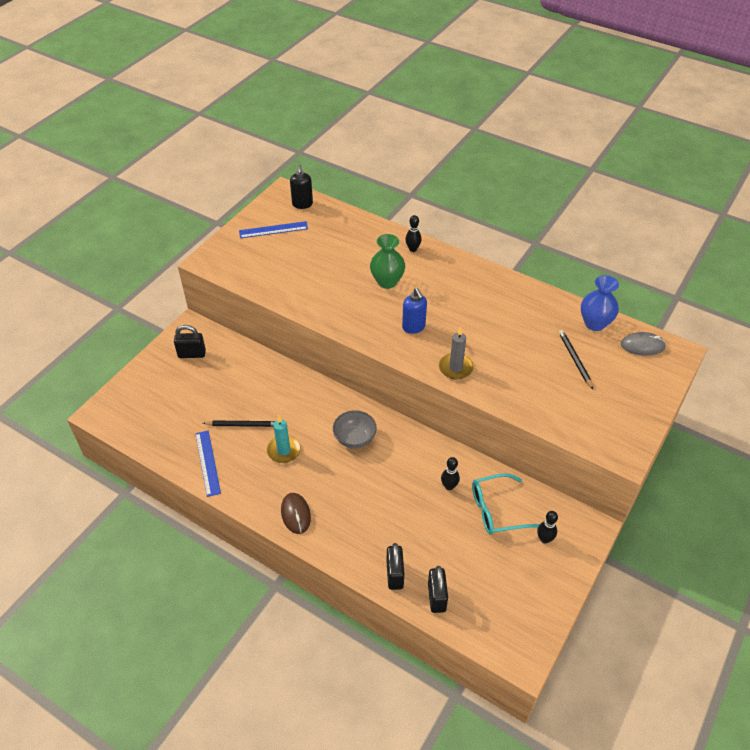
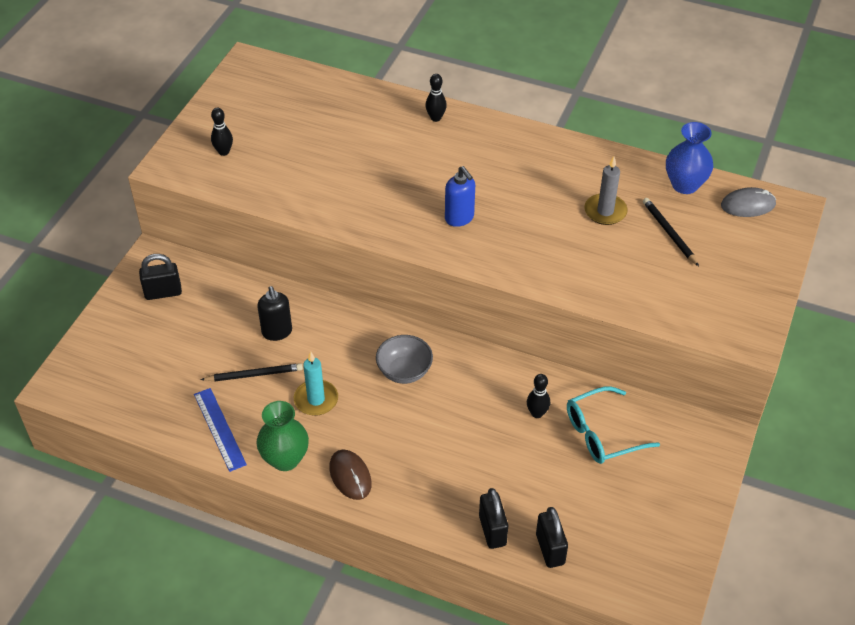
camera: 10 degrees left, 0 degrees up
(273, 230) = (246, 114): blue ruler -> none
(302, 204) = (276, 76): black soap dispenser -> black soap dispenser (277, 332)
(387, 282) = (412, 164): green vase -> green vase (285, 459)
(455, 368) = (524, 262): grey candle -> grey candle (605, 211)
(544, 539) = (667, 459): black bowling pin -> black bowling pin (224, 152)

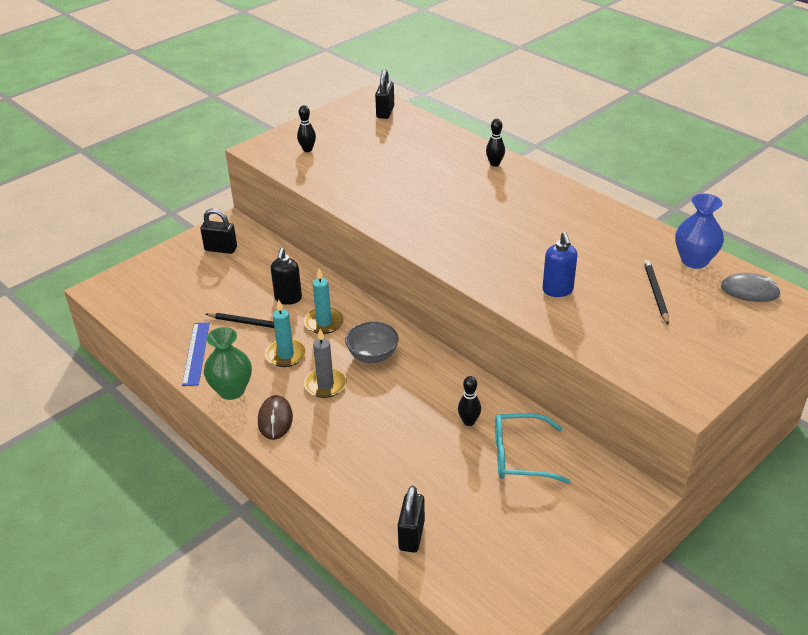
camera: 25 degrees right, 10 degrees down
(332, 349) = (324, 323): none -> turquoise candle
(459, 218) = (467, 236): blue soap dispenser -> blue soap dispenser (558, 290)
(492, 530) = (368, 502): black padlock -> black padlock (385, 112)
(605, 211) = (603, 262): grey candle -> grey candle (325, 385)

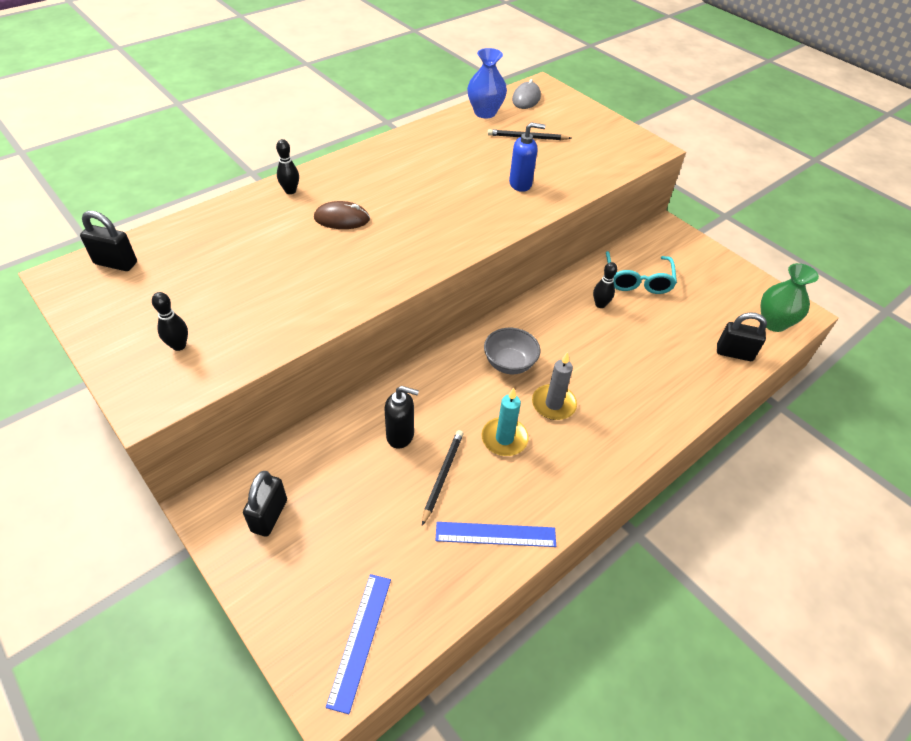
camera: 90 degrees left, 10 degrees up
(128, 297) = (360, 639): none -> blue ruler
(231, 390) = (563, 492): green vase -> green vase (773, 323)
(275, 419) = (607, 449): brown mouse -> brown mouse (342, 219)
(324, 323) = (451, 402): turquoise candle -> none

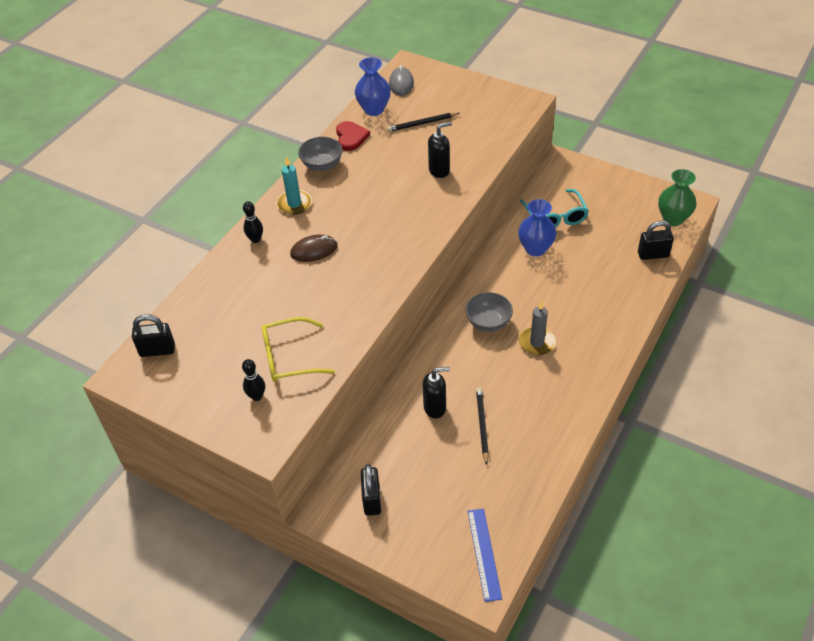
camera: 15 degrees left, 0 degrees up
(242, 317) = (289, 357): none -> yellow glasses
(402, 145) = (322, 165): none -> grey bowl
(447, 129) = (351, 137): none -> red heart
(495, 534) = (540, 452): blue ruler -> none
(504, 438) = (513, 382): turquoise candle -> turquoise candle (294, 204)
(520, 184) = (439, 170): blue soap dispenser -> black soap dispenser
(600, 304) = (535, 249): black bowling pin -> blue vase

